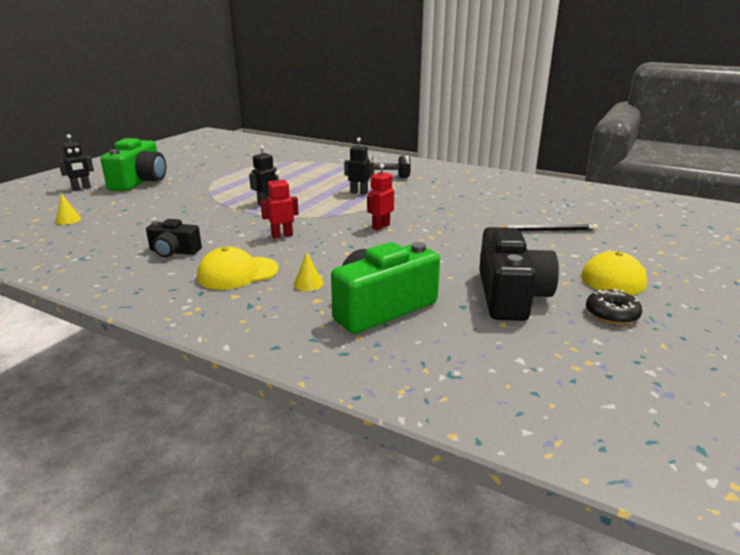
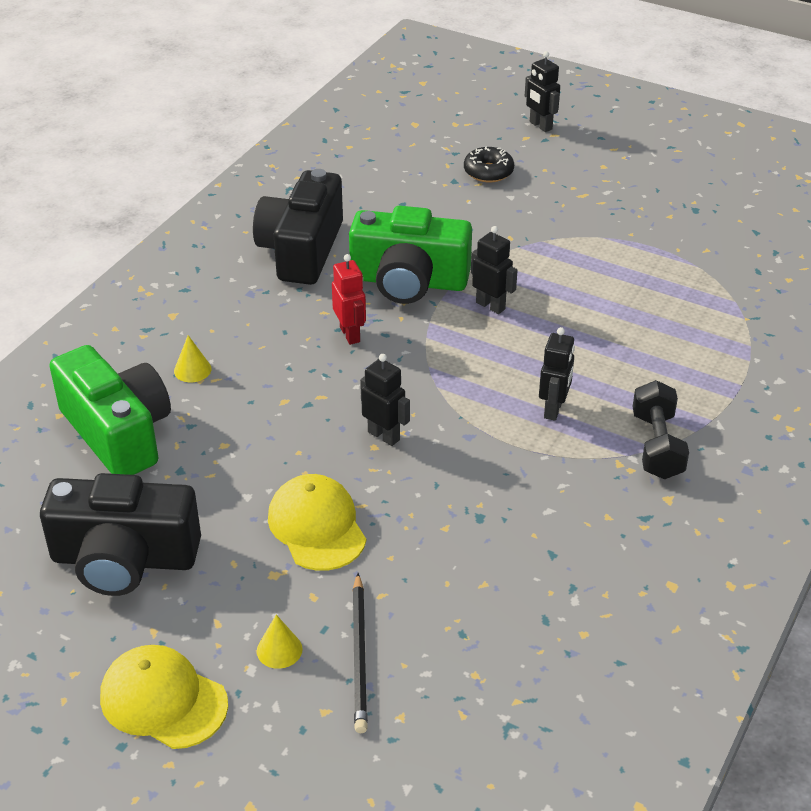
camera: 90 degrees right, 15 degrees up
(68, 220) = (411, 148): yellow cone -> yellow cone (279, 650)
(140, 181) = (581, 167): green camera -> green camera (408, 281)
(174, 251) = (301, 250): black camera -> black camera, size x1.78
(238, 273) = (230, 310): yellow cap -> yellow cap (317, 526)
(380, 226) = (384, 436): red robot -> black robot
(611, 314) = (51, 659): black donut -> black donut (488, 172)

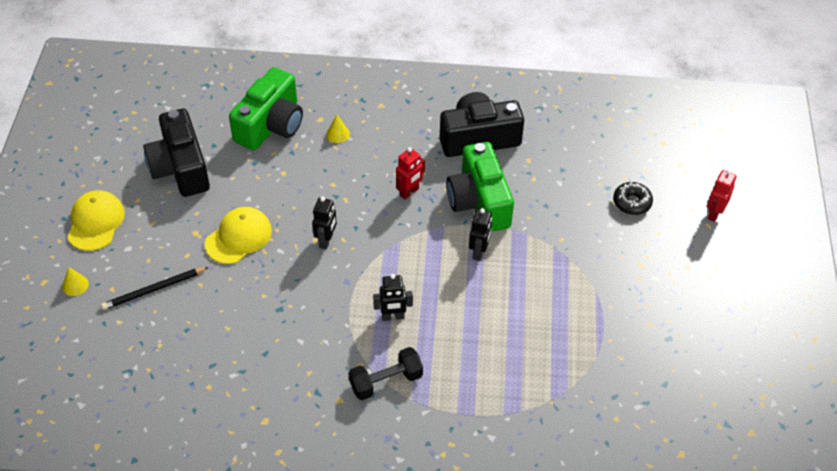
camera: 65 degrees right, 10 degrees up
(279, 650) = (144, 255): yellow cone -> yellow cone (75, 285)
(540, 126) = (714, 213): black robot -> red robot

